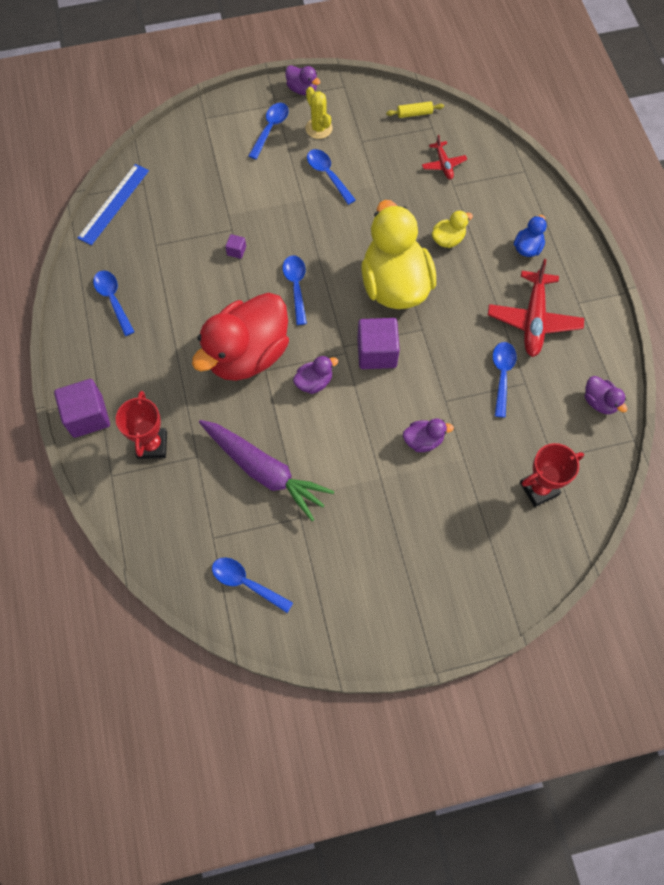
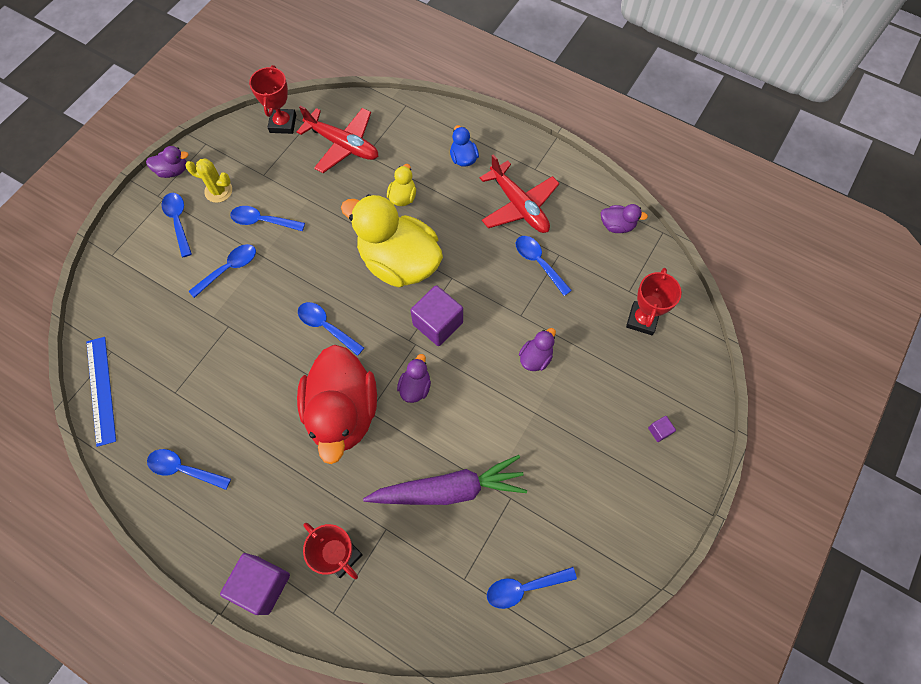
camera: 45 degrees left, 0 degrees up
(236, 251) = (249, 339): purple cube -> purple cube (659, 431)
(271, 190) = (229, 269): none -> blue spoon
(414, 114) = (283, 124): yellow rolling pin -> red trophy
(443, 164) = (343, 145): red plane -> red plane, size x1.91

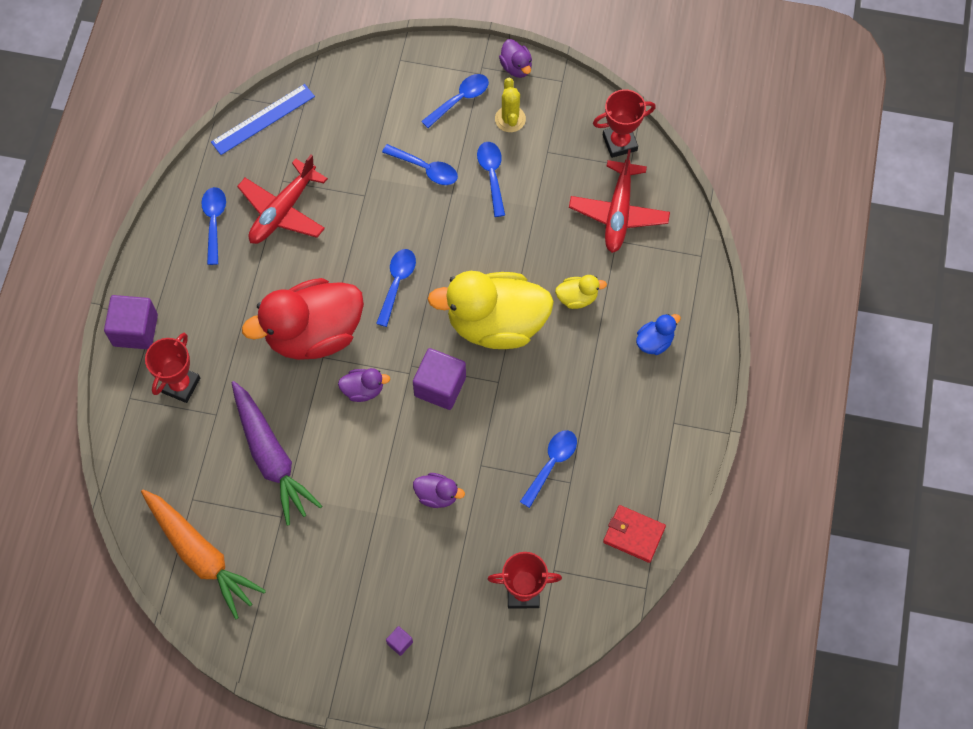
camera: 70 degrees right, 0 degrees up
(399, 262) = (496, 323): yellow duck -> yellow duck turned 105 degrees counterclockwise
(519, 206) = (616, 421): red plane -> red plane (283, 211)
(524, 587) = (201, 555): blue spoon -> orange carrot
(617, 225) = (634, 534): purple duck -> red wallet

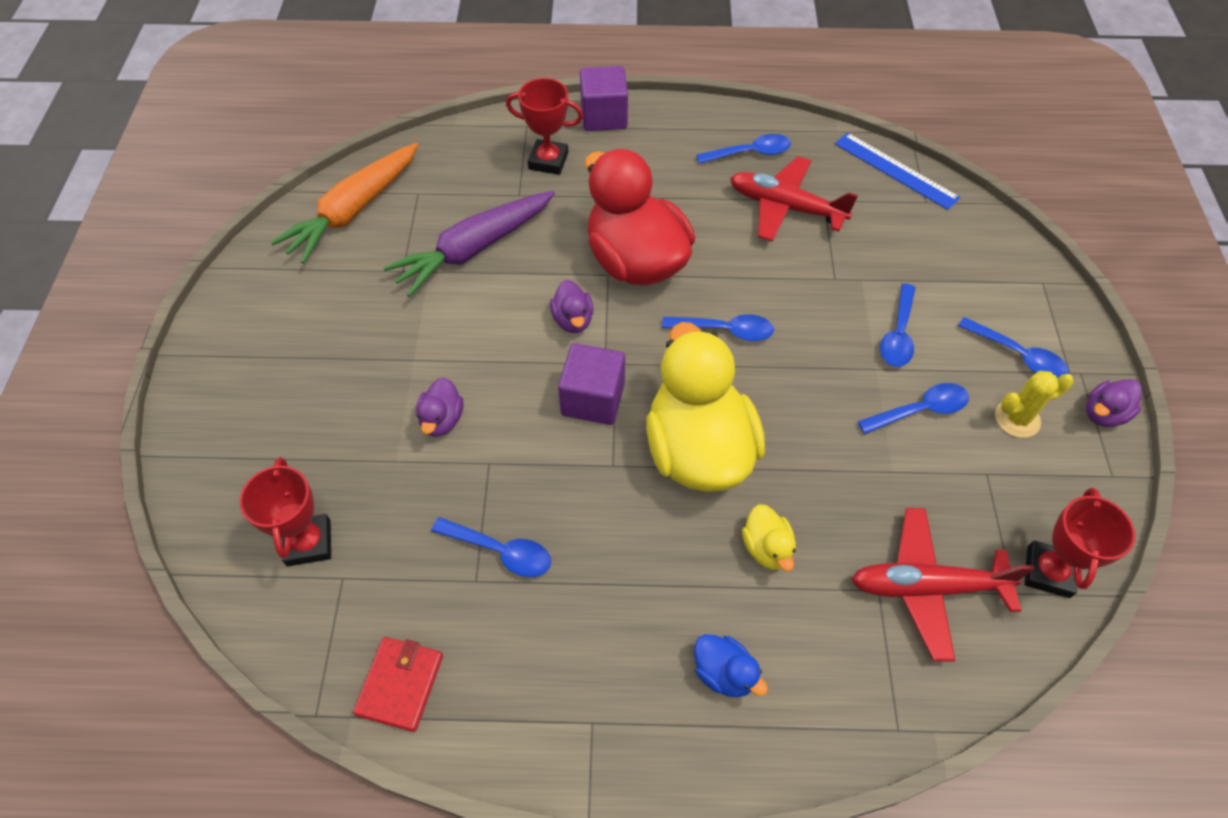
camera: 80 degrees right, 10 degrees down
(400, 643) = (245, 411): purple cube -> none
(619, 143) = (1048, 572): red trophy -> red trophy turned 45 degrees clockwise

